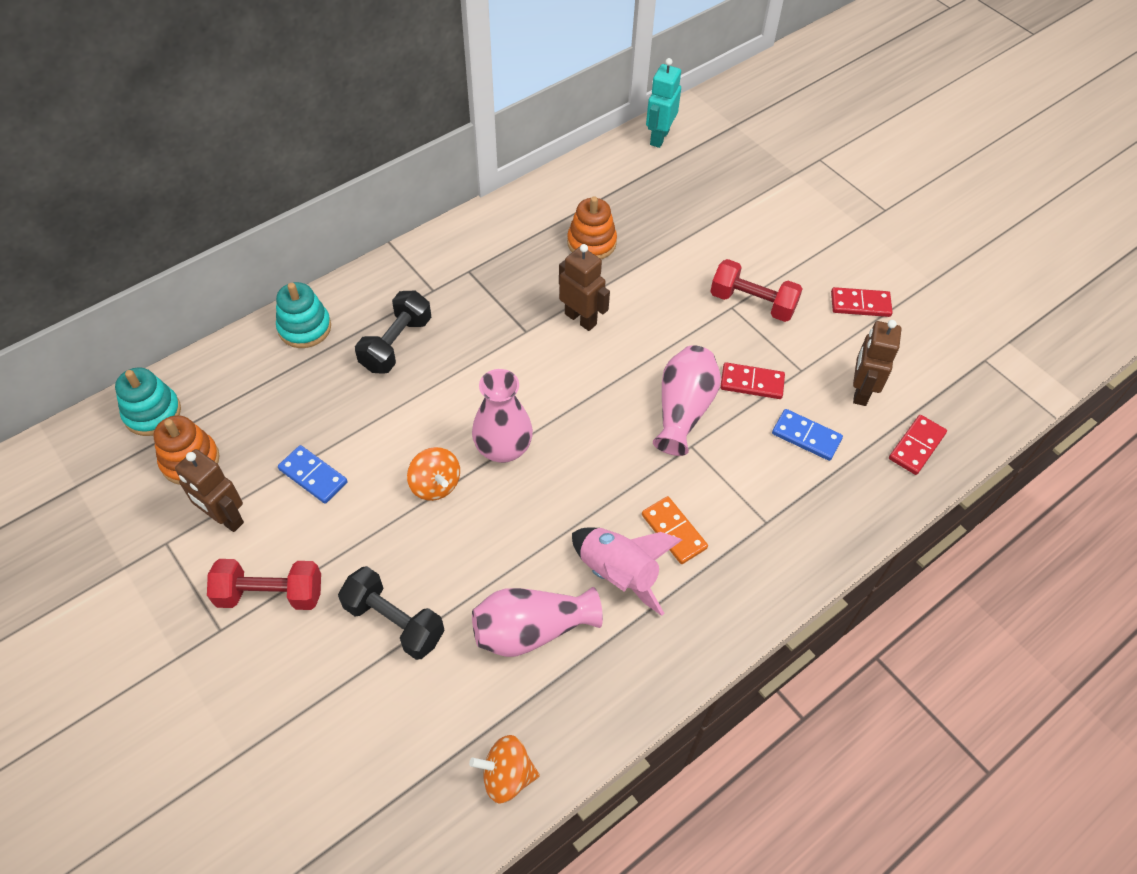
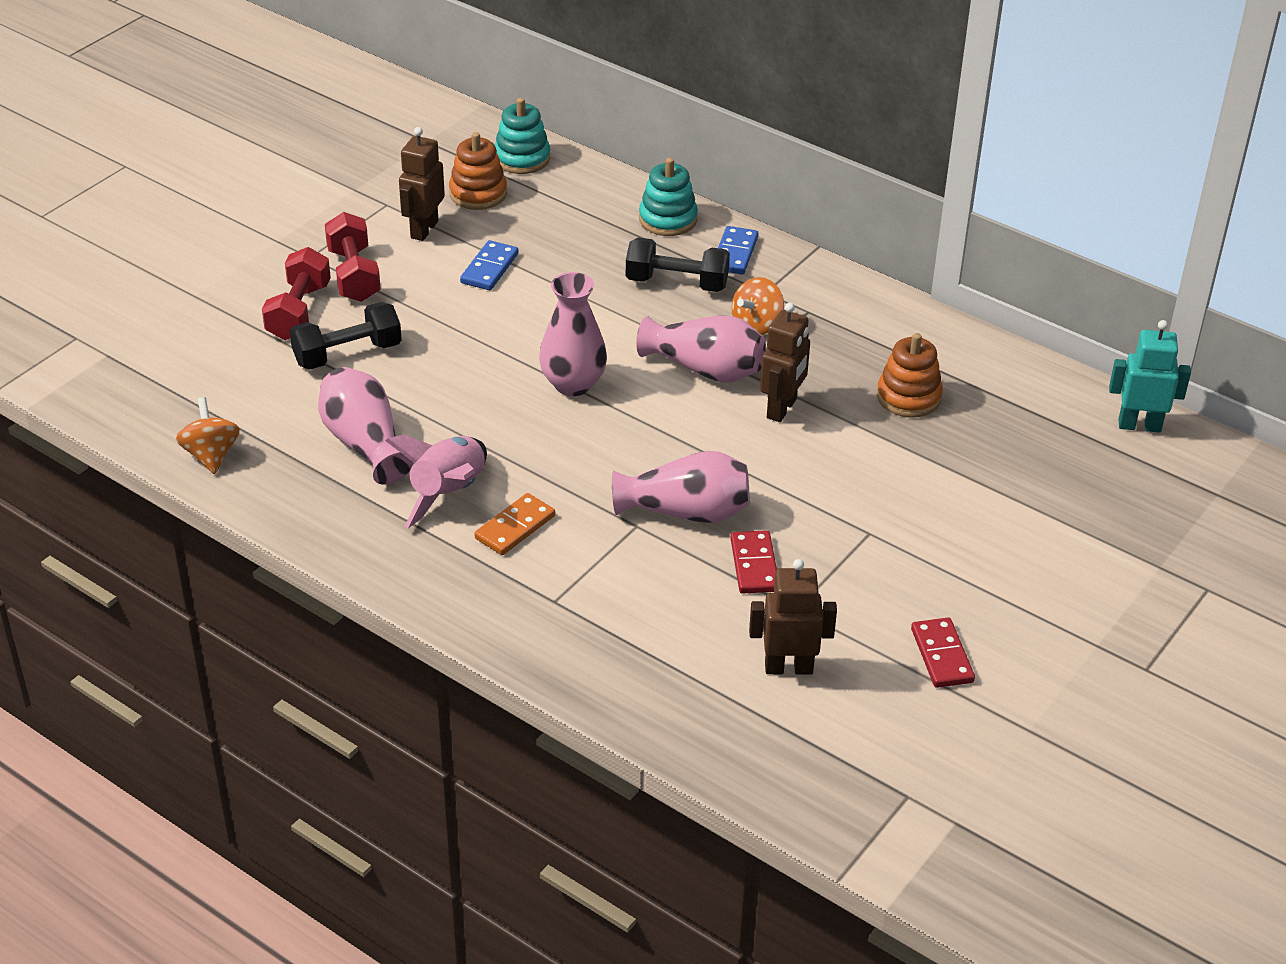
camera: 75 degrees right, 15 degrees down
(394, 621) = (347, 354): black dumbbell -> black dumbbell turned 45 degrees clockwise
(435, 485) = (509, 347): orange spinning top -> orange spinning top (757, 325)
(516, 354) = (705, 369): none -> pink vase
(752, 303) = (886, 550): red dumbbell -> red dumbbell (299, 312)
(806, 436) = (692, 622): blue domino -> blue domino (734, 253)
(916, 446) = (722, 729): red domino -> none

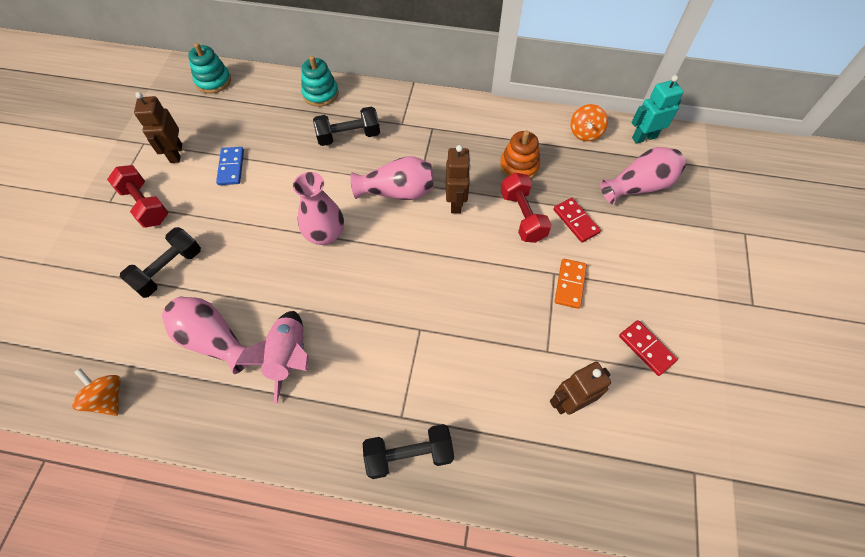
camera: 25 degrees left, 20 degrees up
(299, 312) = (120, 248): red dumbbell -> red dumbbell (522, 216)
(478, 194) = (198, 115): orange stacking toy -> none
(515, 527) = (345, 366): orange domino -> orange domino (569, 284)
(541, 638) = (409, 454): none -> black dumbbell
(685, 512) = (443, 305): pink vase -> pink vase (639, 186)
(734, 253) = (370, 103): blue domino -> none
(754, 565) = (505, 328): red domino -> red domino (575, 221)
(757, 325) = (409, 149): orange spinning top -> orange spinning top (585, 133)

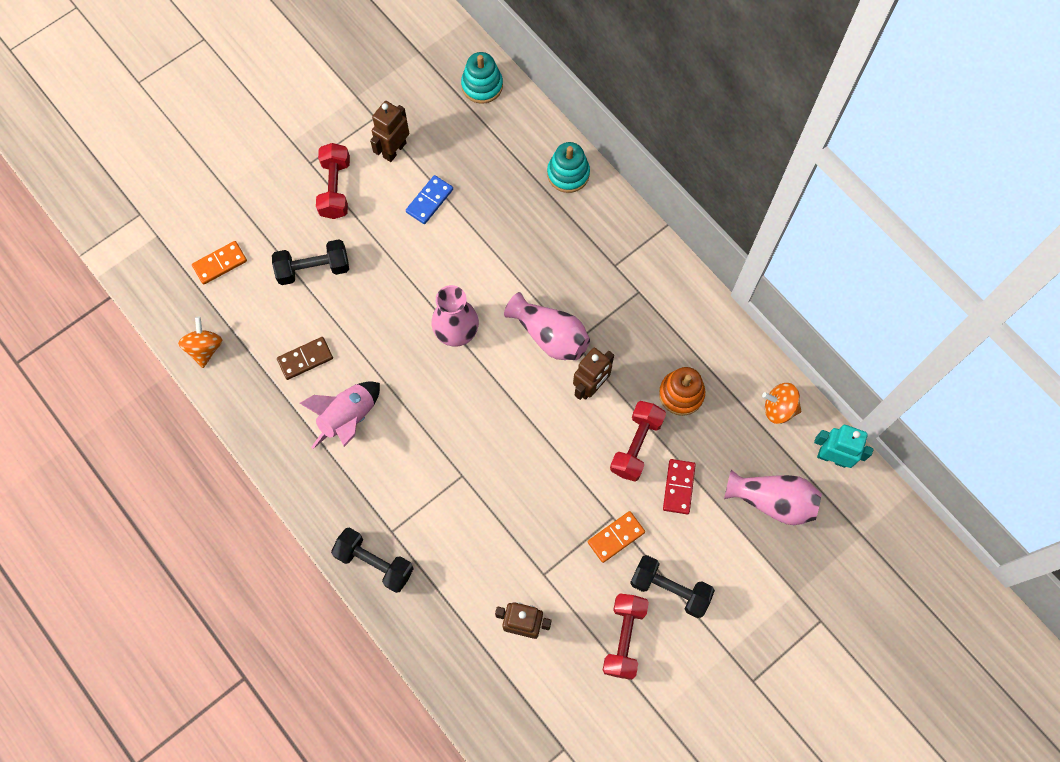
camera: 40 degrees right, 10 degrees up
(76, 321) = (220, 263): none -> orange domino
(213, 340) = (305, 359): pink vase -> brown domino
(348, 136) = (555, 243): black dumbbell -> black dumbbell (669, 589)
(585, 133) = (779, 408): orange spinning top -> orange spinning top turned 45 degrees clockwise
(646, 348) = (624, 638): red domino -> red dumbbell

